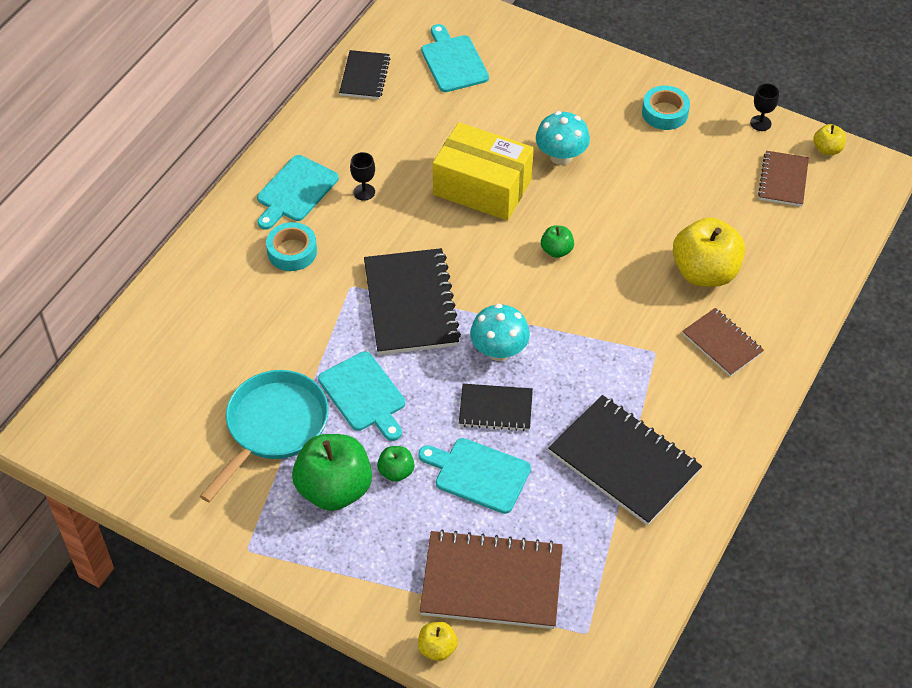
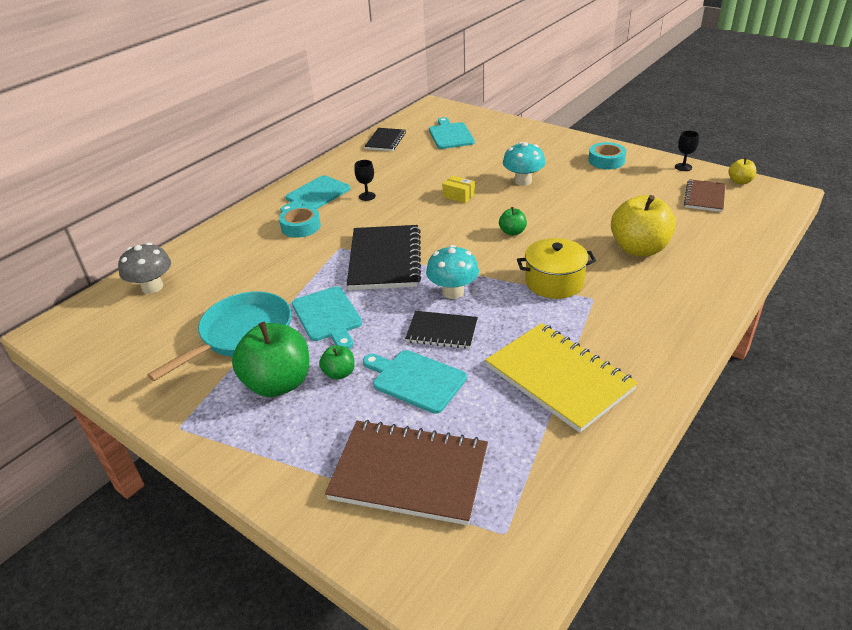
camera: 10 degrees right, 15 degrees down
(140, 362) = (152, 287): none -> grey mushroom
(437, 648) = (336, 535): yellow apple -> none
(482, 187) = (458, 196): yellow box -> yellow box, size x0.41
(611, 329) = (554, 282): none -> yellow pot
(624, 462) = (559, 378): black notebook -> yellow notebook
(722, 343) = (656, 295): brown notebook -> none

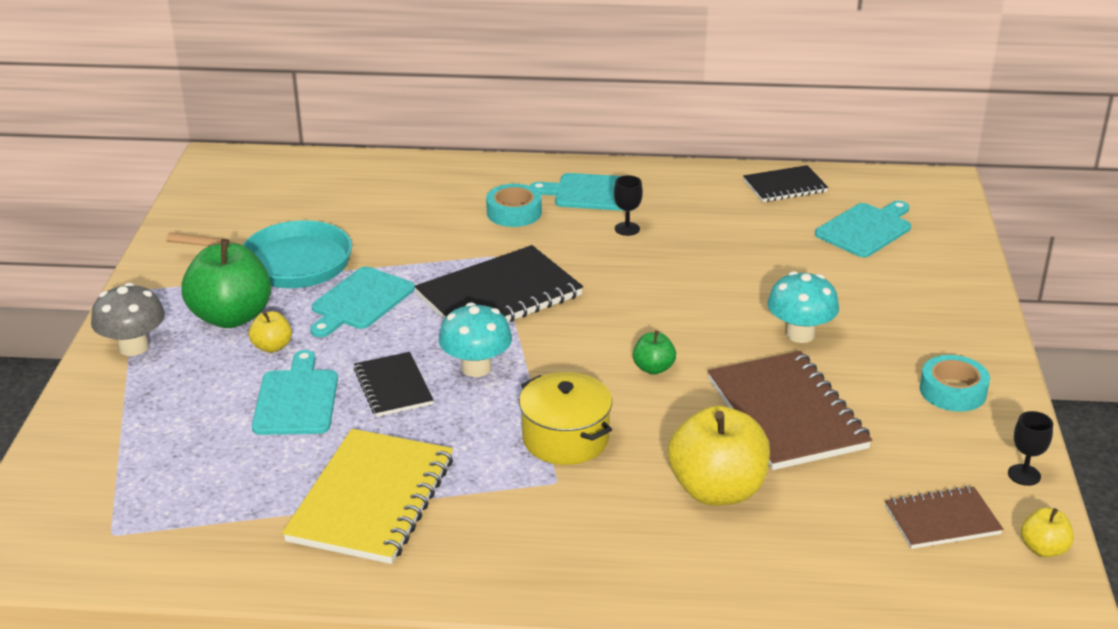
camera: 55 degrees right, 5 degrees down
(152, 287) = (323, 178): grey mushroom -> grey mushroom (133, 347)
(339, 373) = (272, 347): green apple -> yellow apple
(409, 474) = (156, 446): brown notebook -> brown notebook (786, 414)
(458, 196) = (702, 295): yellow box -> none

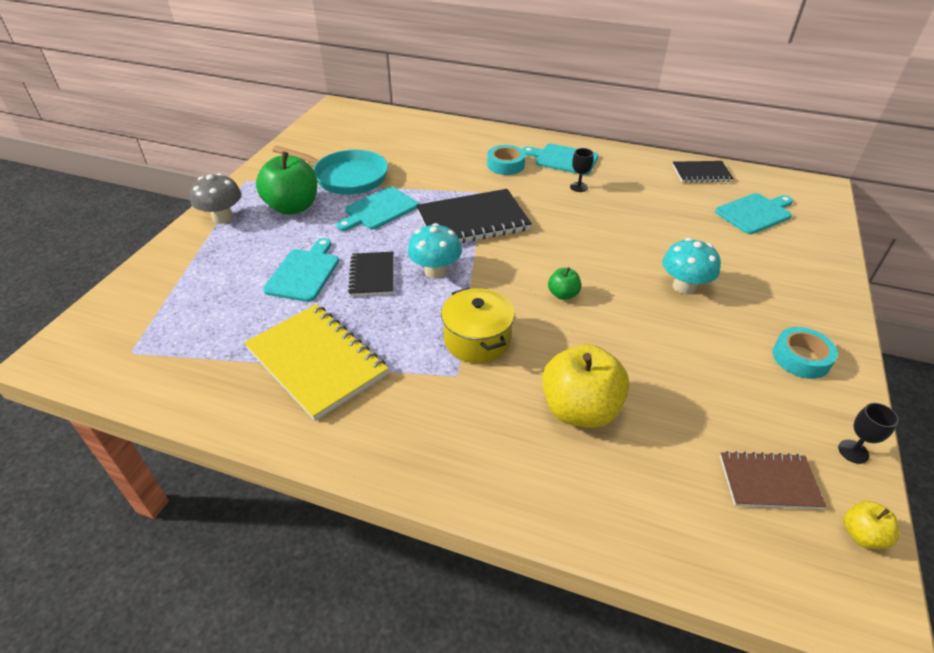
camera: 15 degrees right, 10 degrees up
(272, 347) = (307, 232): yellow apple -> none
(372, 499) = (316, 362): yellow notebook -> yellow notebook turned 75 degrees counterclockwise
(786, 414) = (656, 352): brown notebook -> none

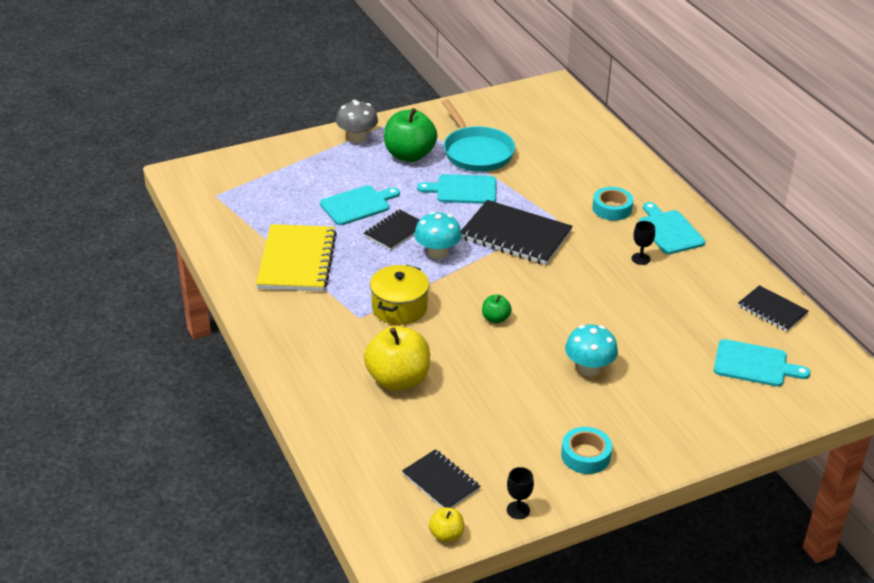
camera: 45 degrees right, 5 degrees down
(769, 482) = (440, 482): brown notebook -> black notebook

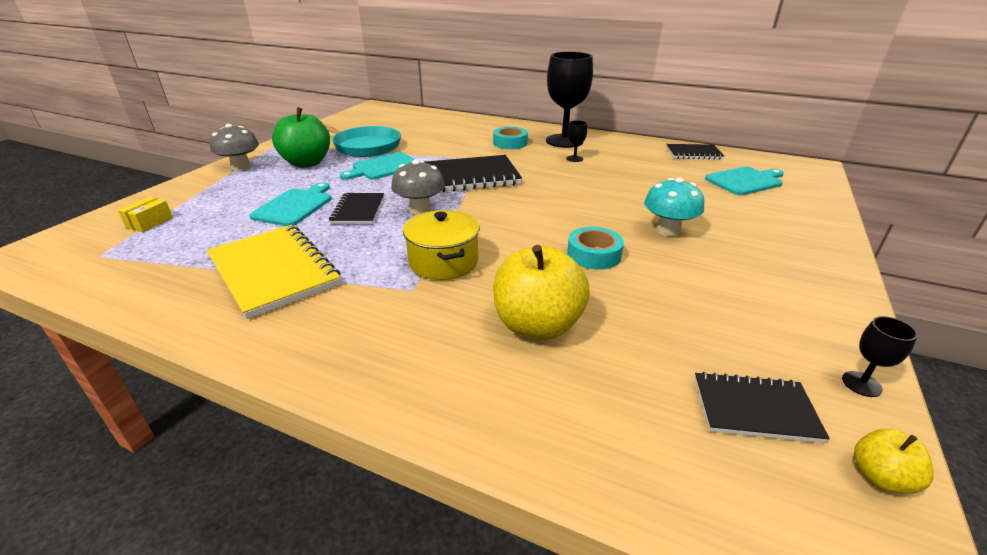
camera: 40 degrees left, 5 degrees down
(259, 176) = (149, 222): none -> yellow box
(437, 253) = (420, 209): turquoise mushroom -> grey mushroom
(495, 318) = (541, 231): green apple -> none
(585, 455) = (794, 293): turquoise tape -> turquoise tape (594, 254)
(669, 230) = (564, 141): turquoise cutting board -> black goblet

